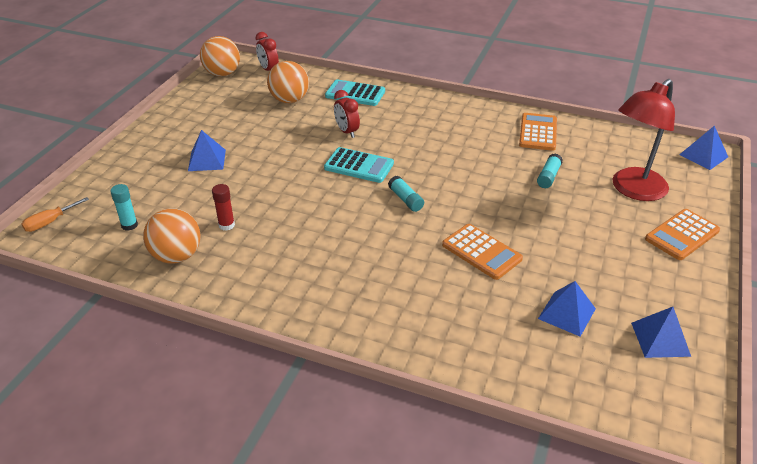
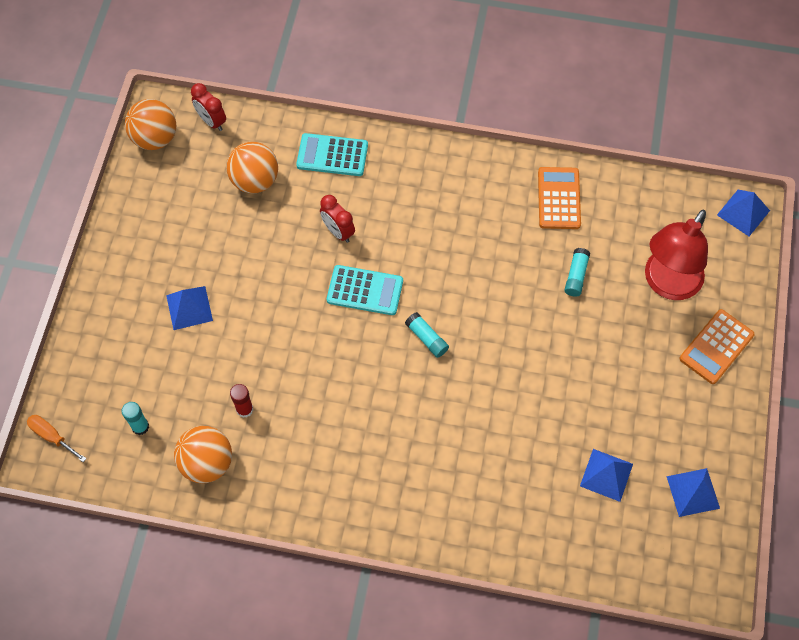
camera: 10 degrees left, 25 degrees up
(50, 222) = (52, 436): orange screwdriver -> orange screwdriver turned 90 degrees clockwise
(481, 252) = (517, 405): orange calculator -> none

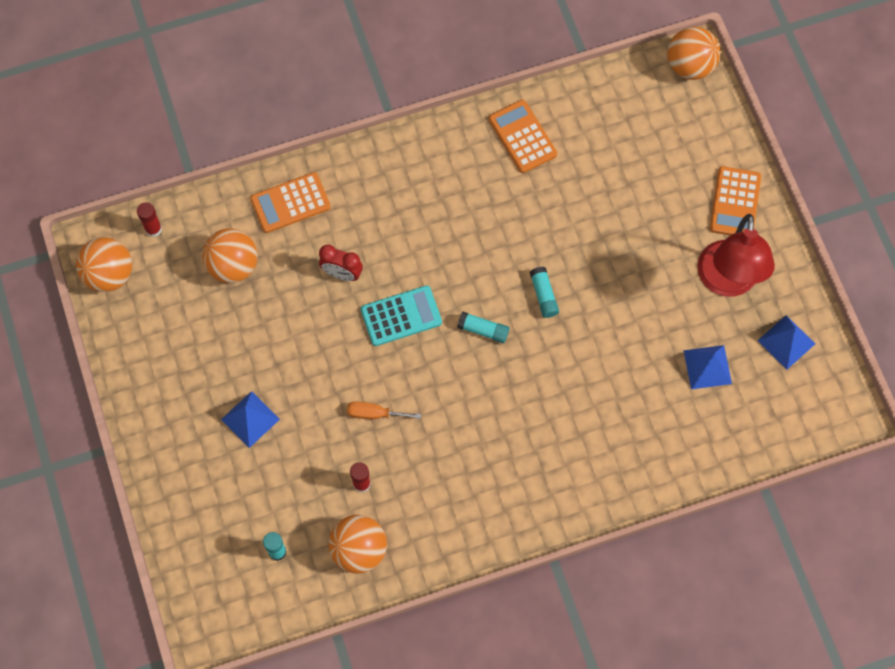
camera: 30 degrees left, 5 degrees up
(52, 436) = (201, 606): orange screwdriver -> orange screwdriver (374, 414)
(211, 121) = (153, 229): red clock -> red glue stick
(332, 155) = (290, 203): turquoise calculator -> orange calculator
(576, 276) = (579, 202): turquoise glue stick -> turquoise glue stick (543, 295)
(667, 284) = (662, 167): red lamp -> red lamp (727, 282)
(743, 212) = (690, 66): blue pyramid -> orange ball

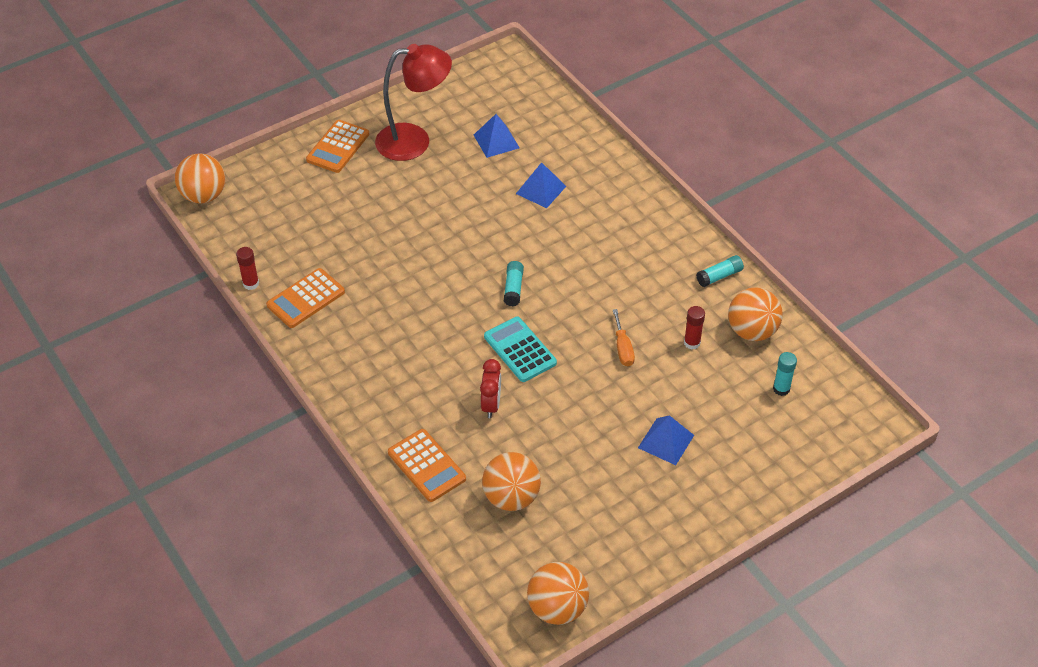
camera: 105 degrees left, 20 degrees down
(153, 229) = (492, 581): red glue stick -> red glue stick (251, 283)
(543, 295) = (465, 254): turquoise glue stick -> turquoise glue stick (719, 276)
(735, 203) = (338, 147): orange calculator -> orange calculator turned 120 degrees clockwise
(786, 342) = (458, 100): blue pyramid -> blue pyramid (541, 189)

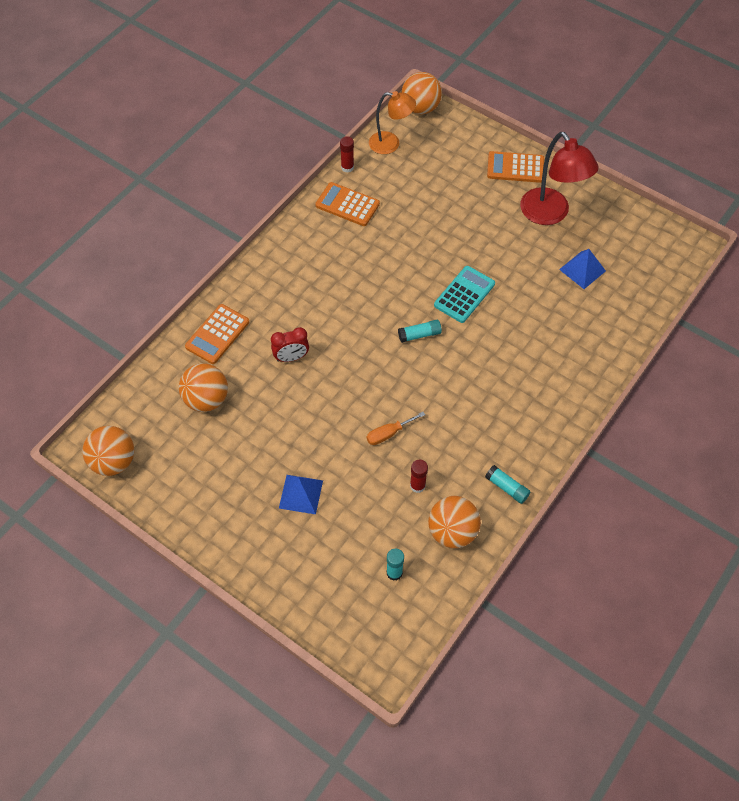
camera: 70 degrees right, 10 degrees up
(240, 236) = (391, 144): none -> orange lamp
(520, 350) = (355, 360): turquoise calculator -> turquoise calculator (464, 294)
(541, 189) = (542, 320): blue pyramid -> none

